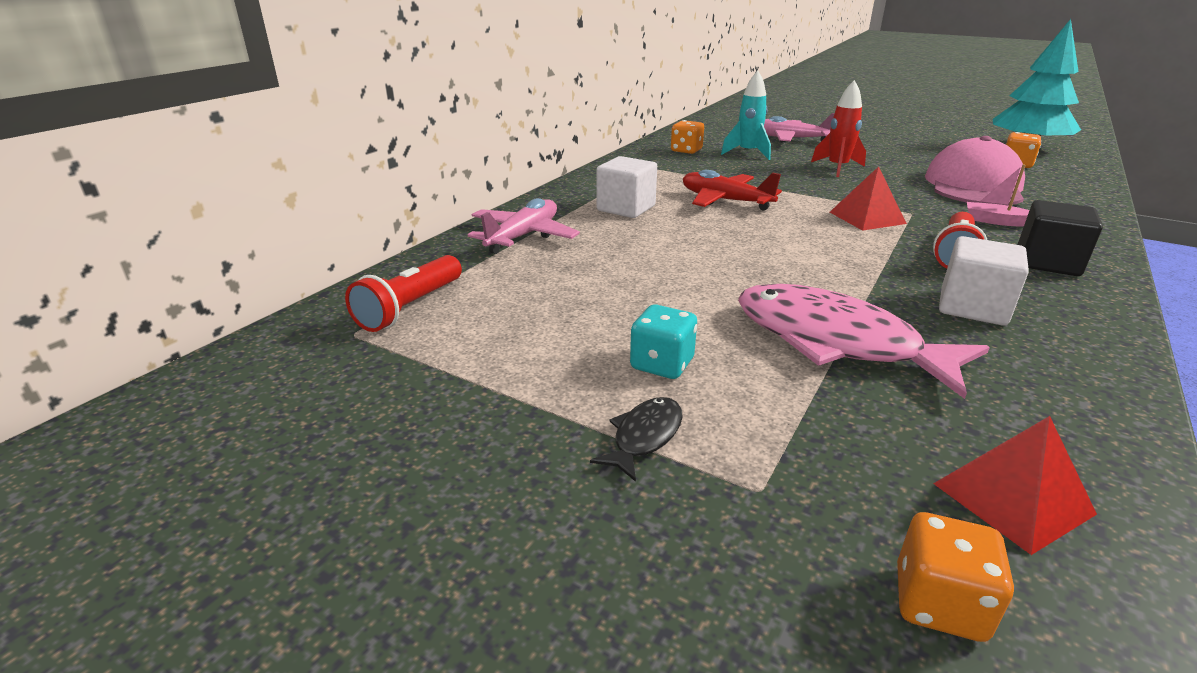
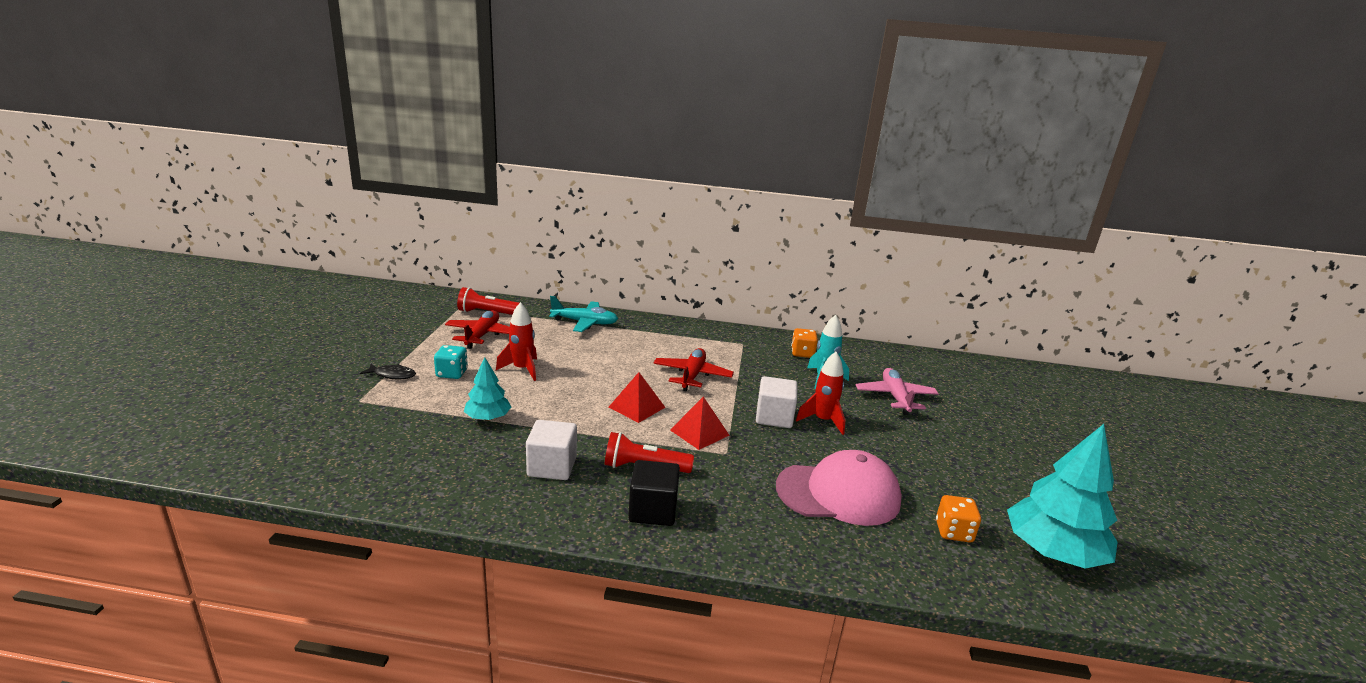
camera: 65 degrees right, 5 degrees down
(510, 321) = (482, 335): none -> red plane
(523, 236) = (584, 323): pink plane -> turquoise plane
(626, 208) = (650, 344): white cube -> white cube (774, 417)
(669, 299) = (522, 369): none -> red rocket
(836, 342) = (488, 418): pink fish -> turquoise tree
(939, 603) = (296, 436): orange dice -> none
(996, 221) = (737, 495): pink boat -> none
(1012, 498) = (355, 459): red pyramid -> red pyramid (636, 407)

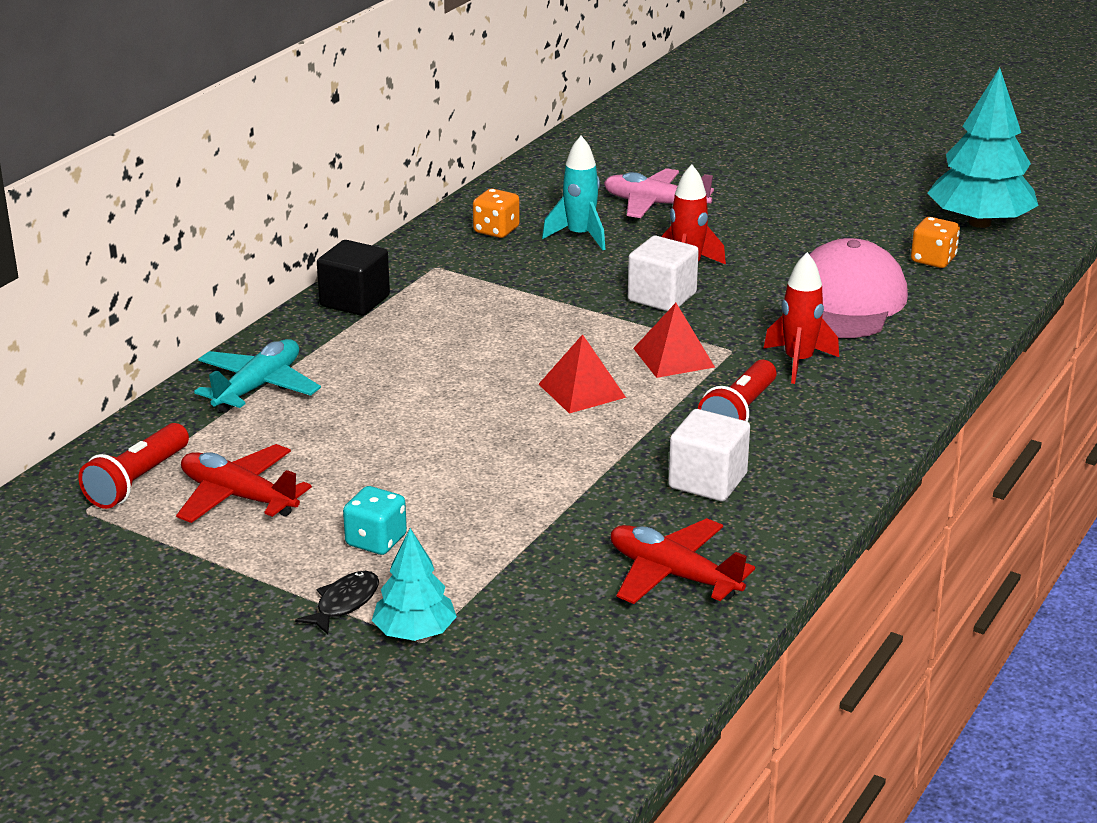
camera: 65 degrees left, 5 degrees up
(488, 418) = (548, 519): turquoise tree -> turquoise tree (414, 632)
(522, 369) = (403, 471): red rocket -> red rocket (798, 362)
(653, 510) = (832, 424): black cube -> black cube (355, 301)
(692, 376) = (513, 329): red plane -> red plane (673, 575)

